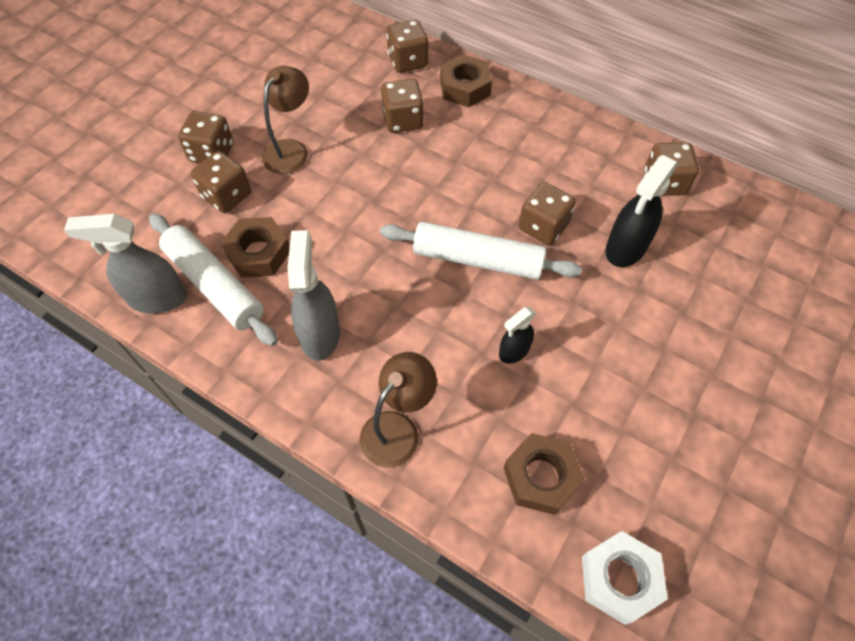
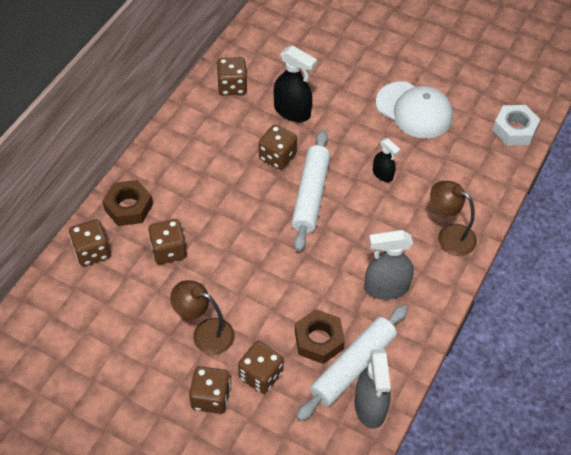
camera: 95 degrees left, 5 degrees down
(541, 477) = (465, 162): brown nut -> none
(647, 412) = (414, 110): none -> white cap

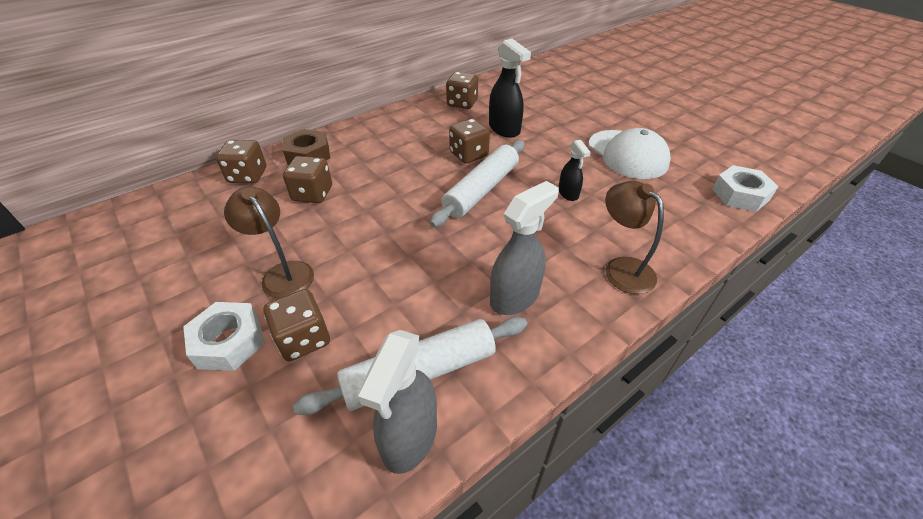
camera: 25 degrees right, 10 degrees down
(211, 397) = (229, 342): brown dice -> white nut
(319, 340) = (398, 325): brown nut -> none
(386, 288) = (515, 297): grey spray bottle -> grey spray bottle turned 120 degrees clockwise

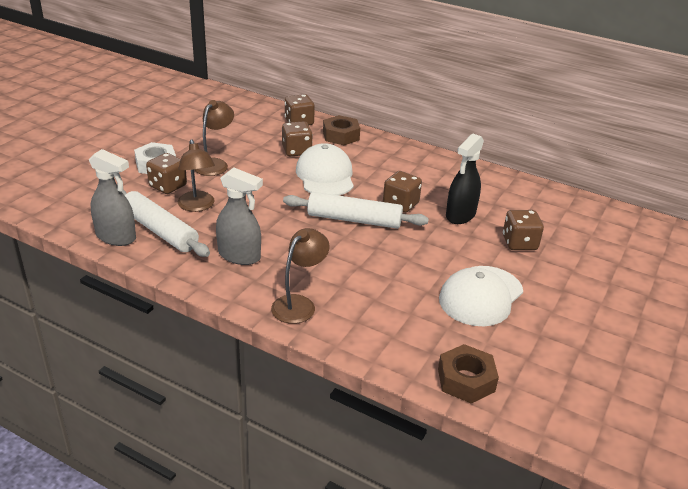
camera: 65 degrees right, 10 degrees down
(379, 315) = (197, 206): none -> brown lamp
(383, 187) = (325, 176): none -> white cap
(409, 437) = (116, 237): grey spray bottle -> grey spray bottle turned 150 degrees counterclockwise
(462, 103) = (485, 184): brown dice -> brown dice (519, 243)
(568, 193) = (382, 265): black spray bottle -> none
(740, 195) = (466, 380): white nut -> brown nut

